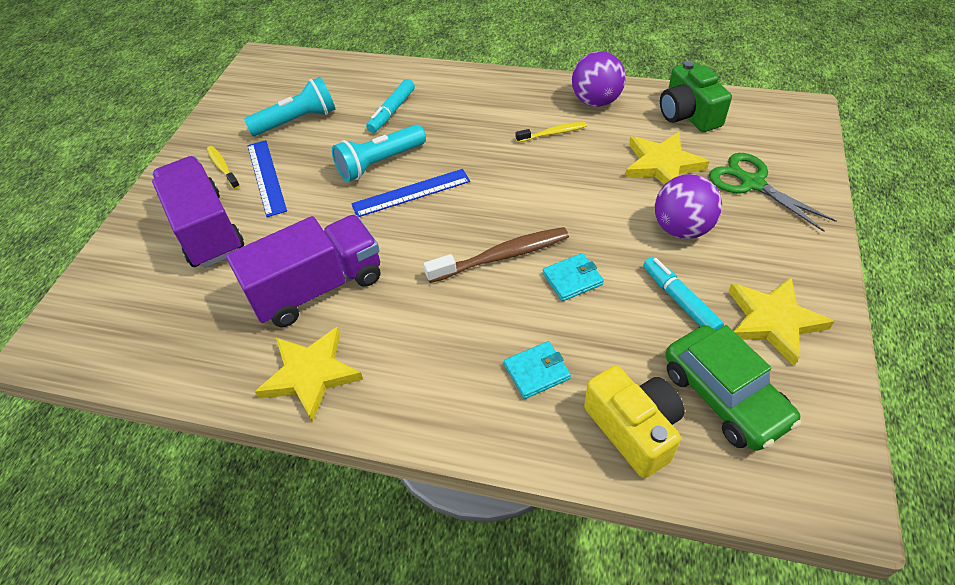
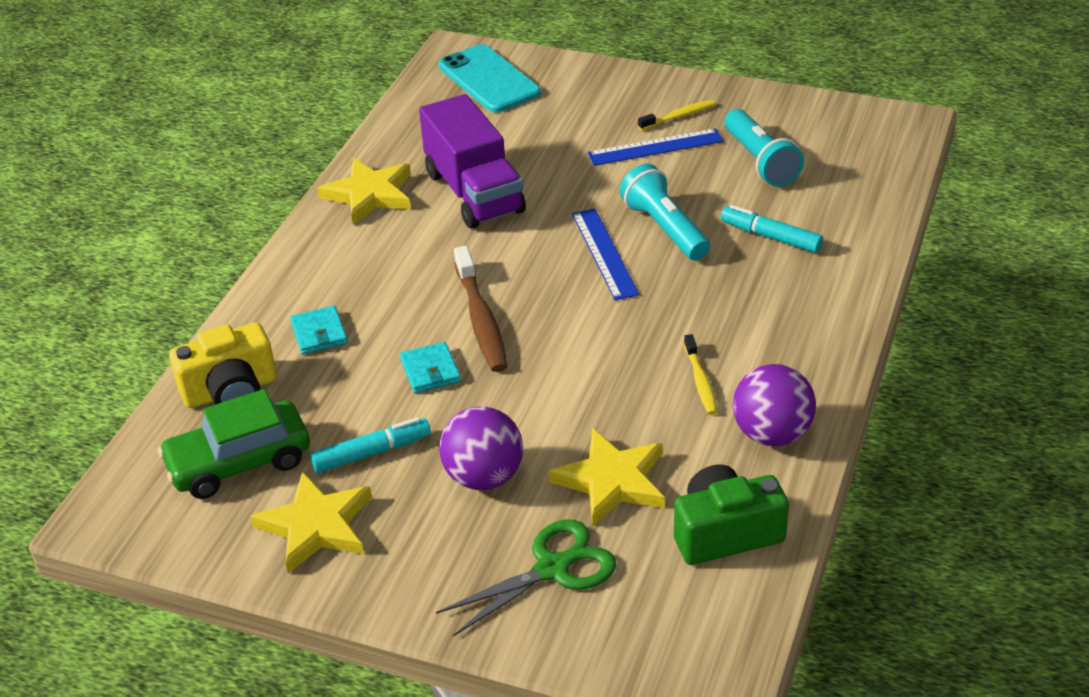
camera: 95 degrees right, 10 degrees down
(116, 305) = (489, 79): none -> turquoise phone
(206, 230) = (577, 117): purple truck -> none

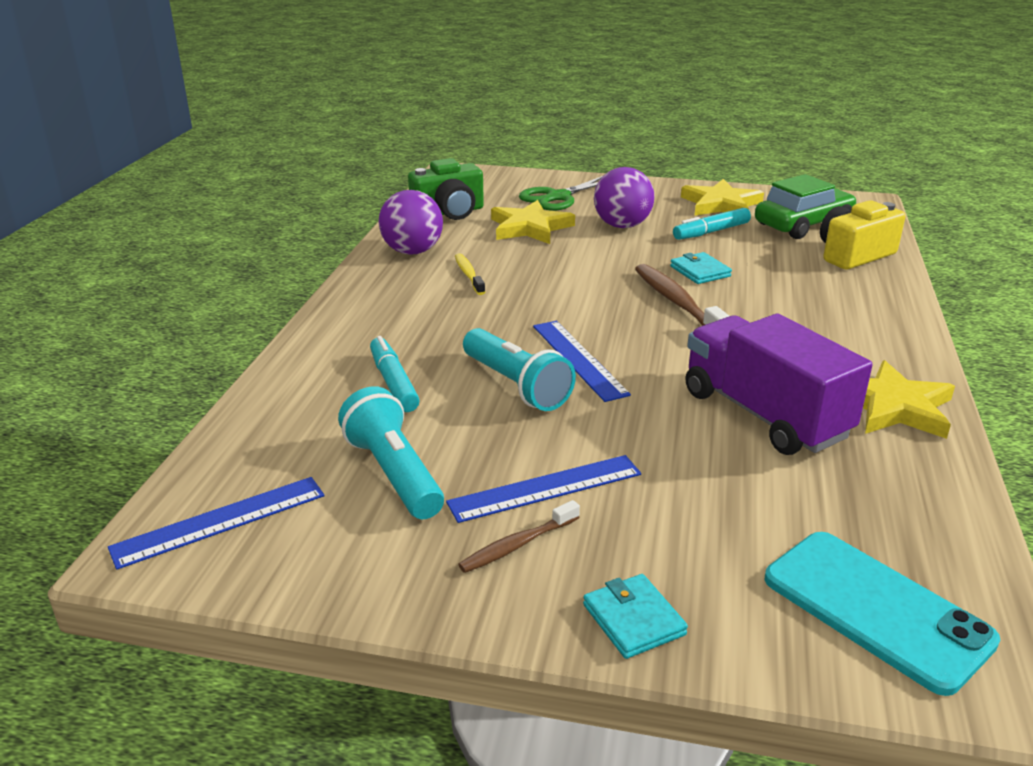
camera: 170 degrees right, 10 degrees down
(319, 333) = (819, 289): turquoise wallet -> turquoise wallet (633, 619)
(679, 116) = (517, 545): yellow toothbrush -> brown toothbrush
(770, 237) = (393, 382): turquoise marker -> turquoise marker turned 135 degrees counterclockwise
(870, 137) = (220, 521): none -> blue ruler

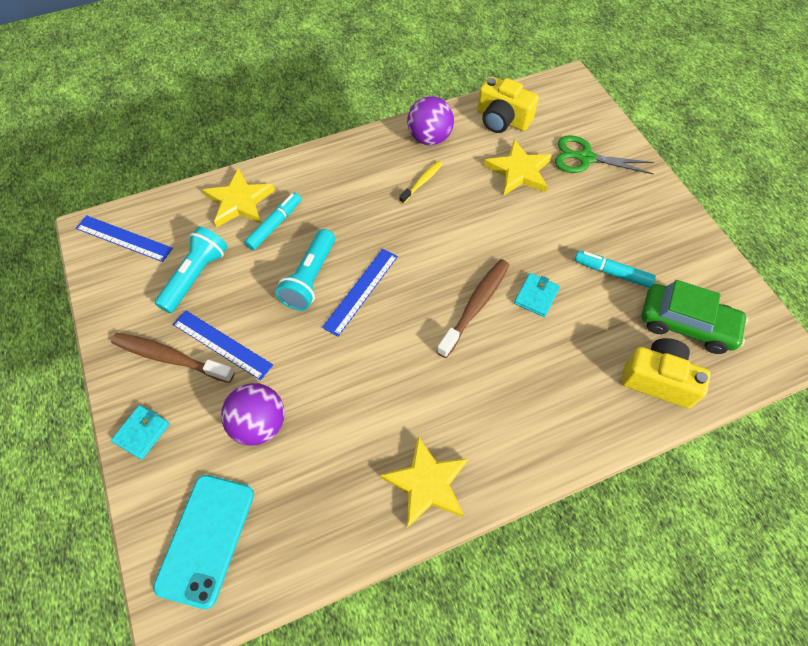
camera: 55 degrees right, 30 degrees up
(449, 212) = (502, 119): green camera -> yellow camera
(517, 545) = (170, 358): brown toothbrush -> brown toothbrush, size x1.74
(622, 226) = (571, 217): purple ball -> purple ball (259, 424)
(721, 204) = (672, 256): yellow star -> yellow star (239, 202)
(764, 414) = (365, 414): purple truck -> none

